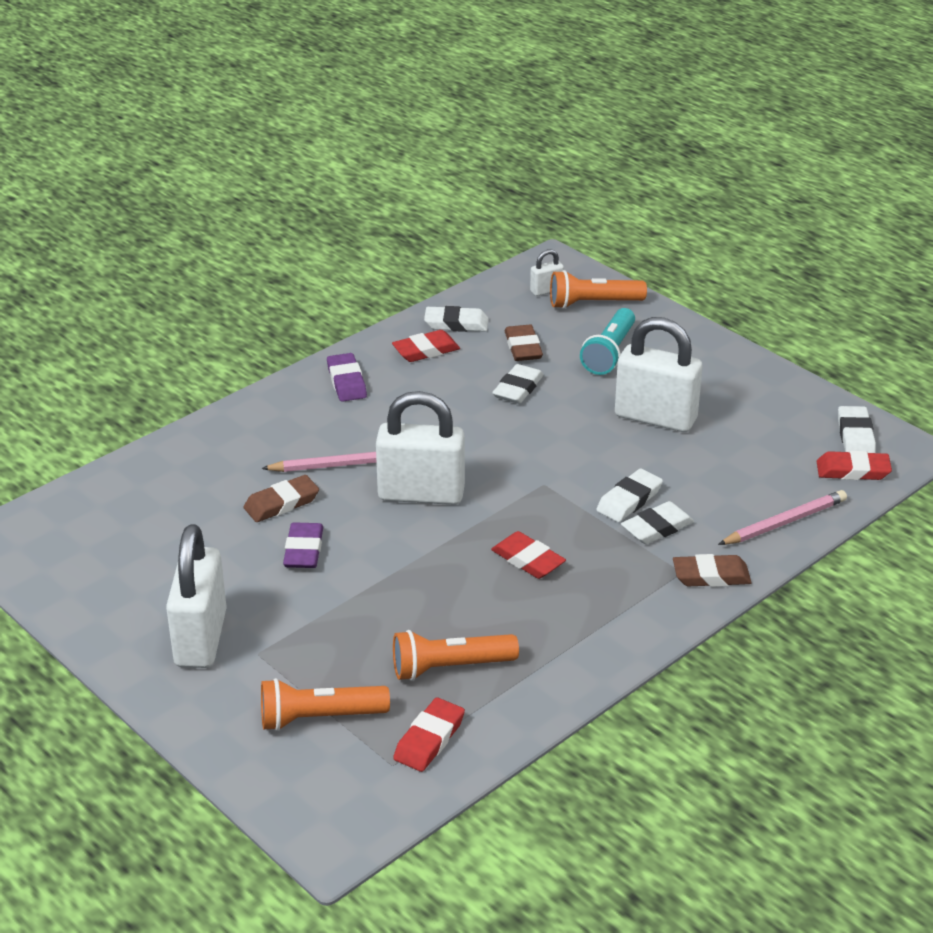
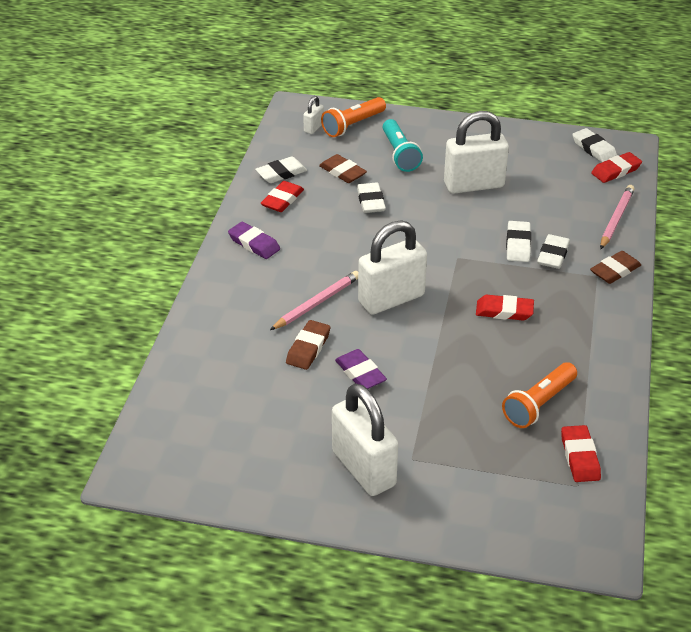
camera: 35 degrees left, 5 degrees up
(319, 718) = (500, 480): orange flashlight -> none

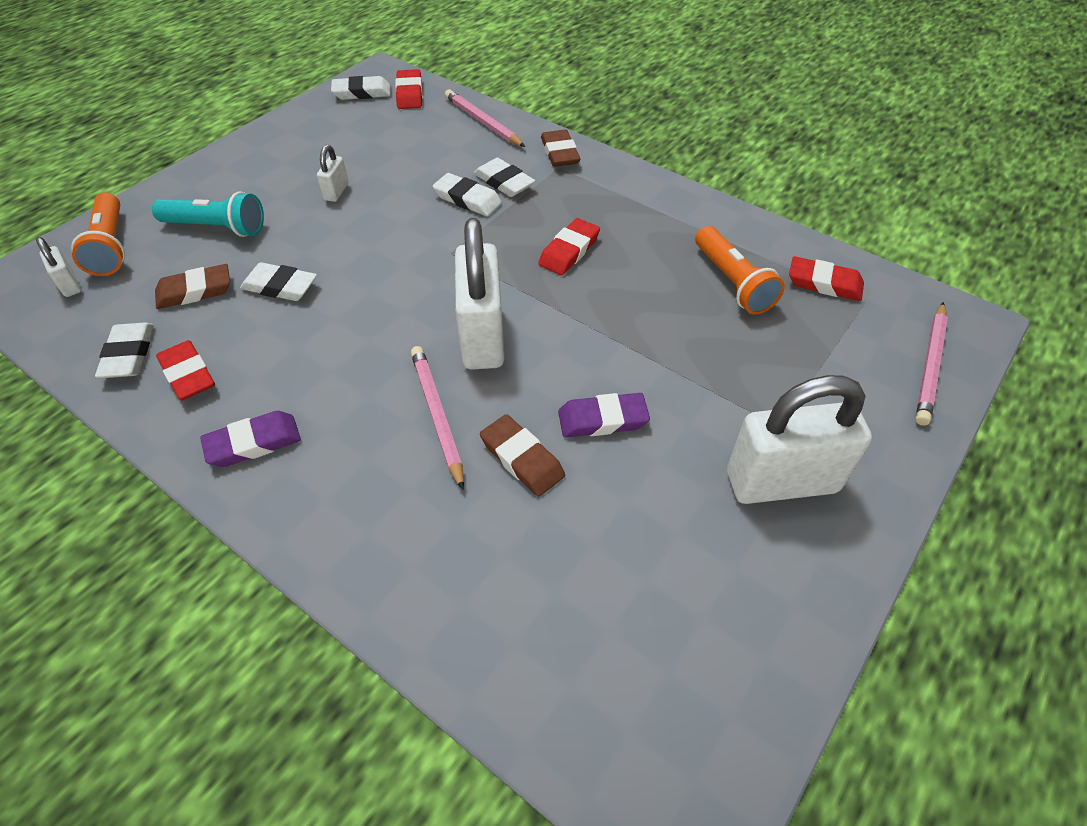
camera: 65 degrees left, 10 degrees up
(473, 185) = (336, 192): white padlock -> white padlock, size x0.44
(530, 534) = (930, 366): none -> pink pencil

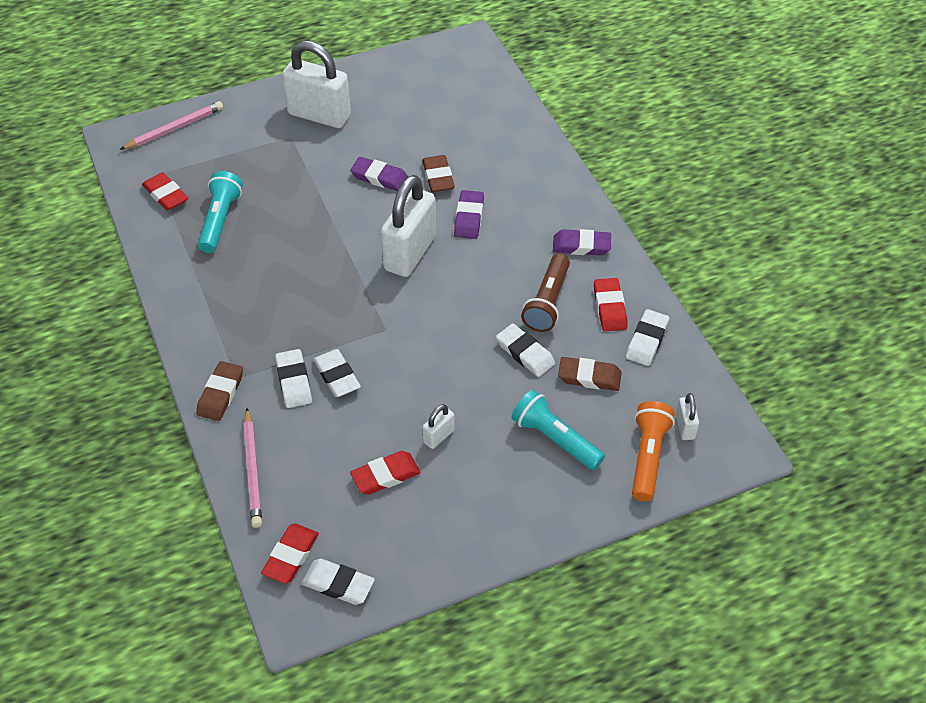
camera: 150 degrees left, 0 degrees up
(275, 349) = (547, 302): none -> brown flashlight
(437, 415) = (469, 217): pink pencil -> purple eraser
(569, 251) = (301, 291): red eraser -> red eraser (385, 475)
(732, 282) = (220, 220): orange flashlight -> turquoise flashlight

